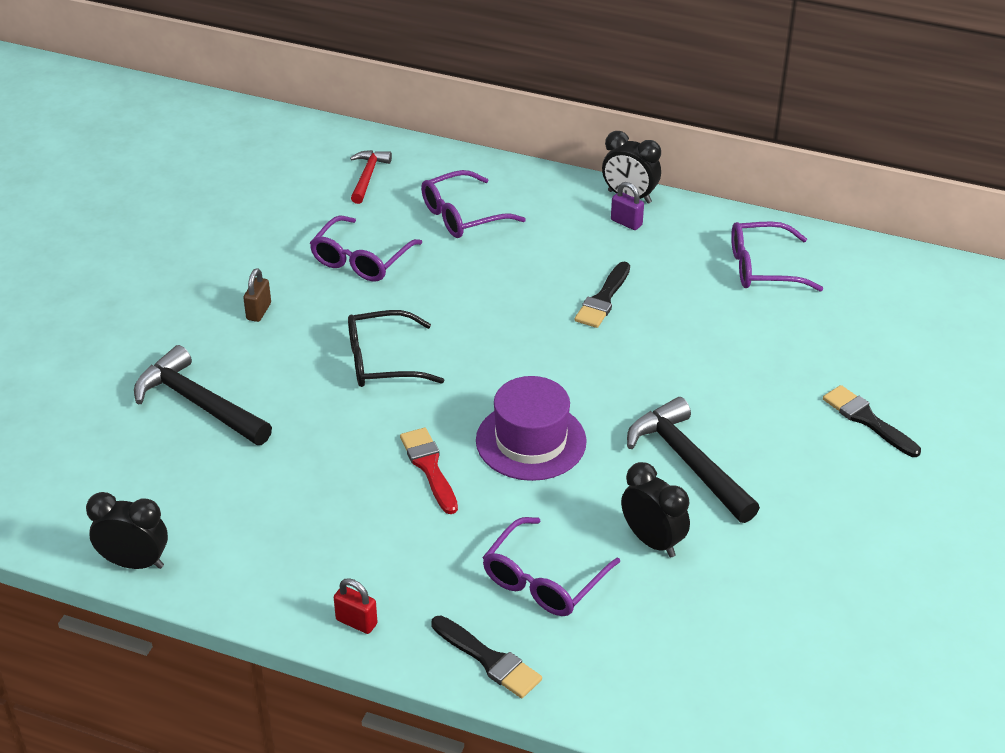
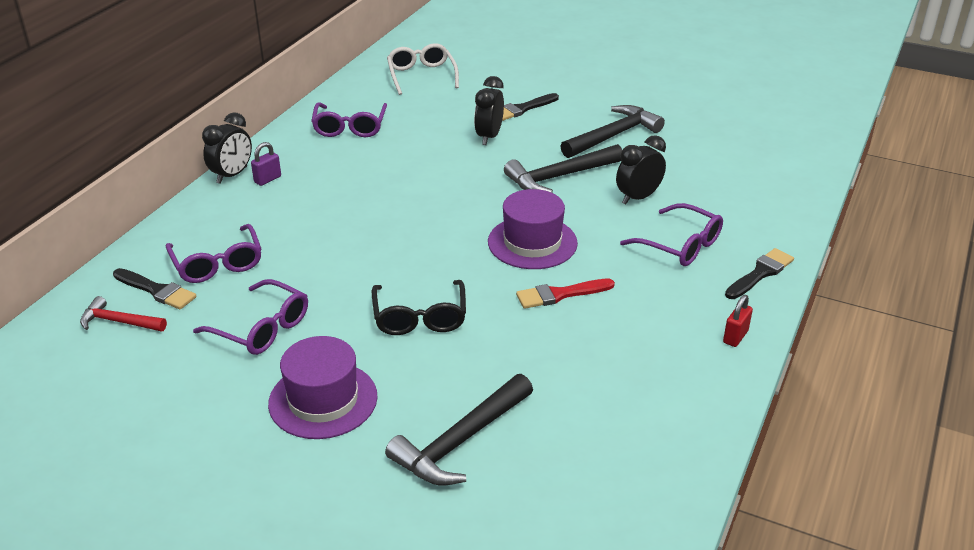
camera: 85 degrees left, 5 degrees down
(135, 563) = (684, 478): black clock -> black clock (489, 137)
(259, 311) = (323, 400): brown padlock -> purple hat
(603, 299) = (366, 198): black brush -> black brush (157, 290)
(819, 518) = (613, 135): none -> black hammer
(930, 315) = (421, 76): none -> white glasses

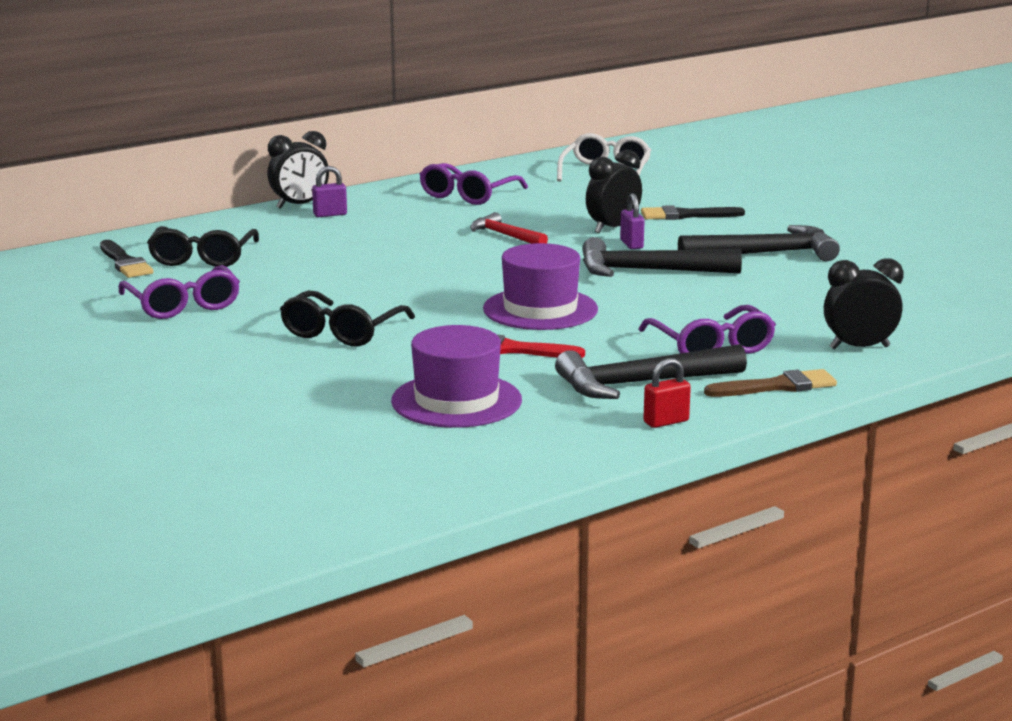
camera: 30 degrees right, 15 degrees down
(119, 322) = (66, 274): red hammer -> red hammer (505, 235)
(217, 263) = (202, 258): purple glasses -> black glasses
(323, 400) = (172, 359): purple hat -> purple hat (456, 401)
(460, 441) = (259, 415): black hammer -> black hammer (641, 383)
(519, 151) = (631, 244): none -> purple padlock
(638, 198) = (718, 303): black clock -> black clock (859, 348)
(760, 273) = (777, 386): black brush -> brown brush

